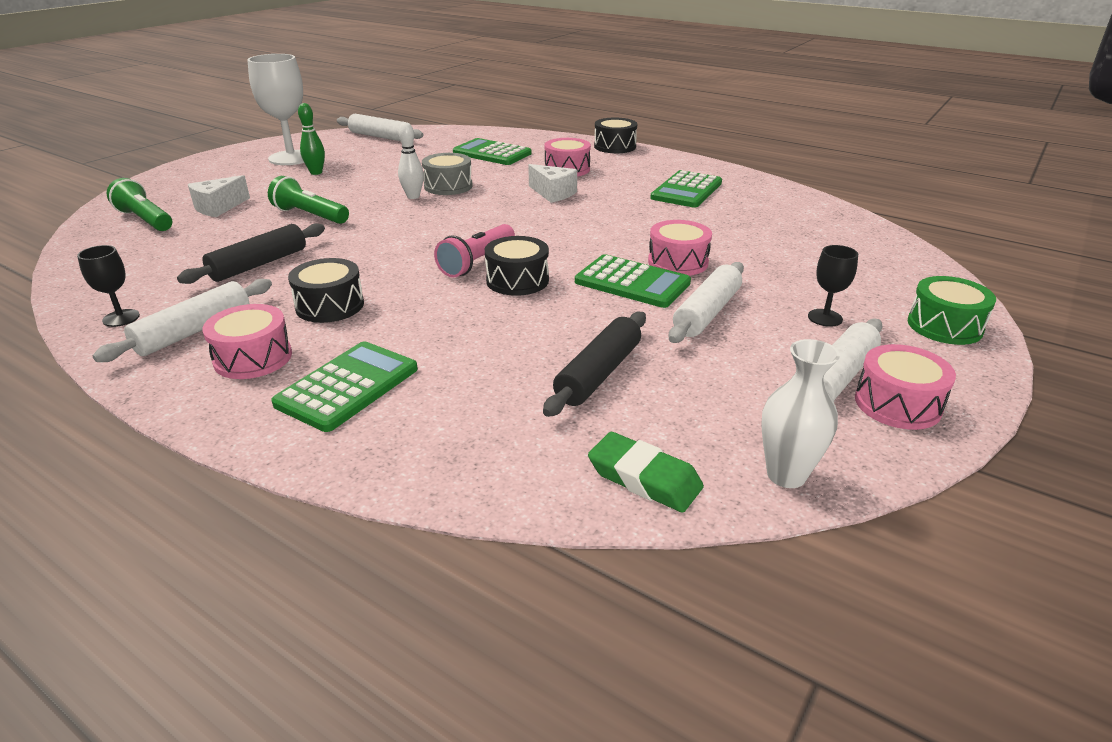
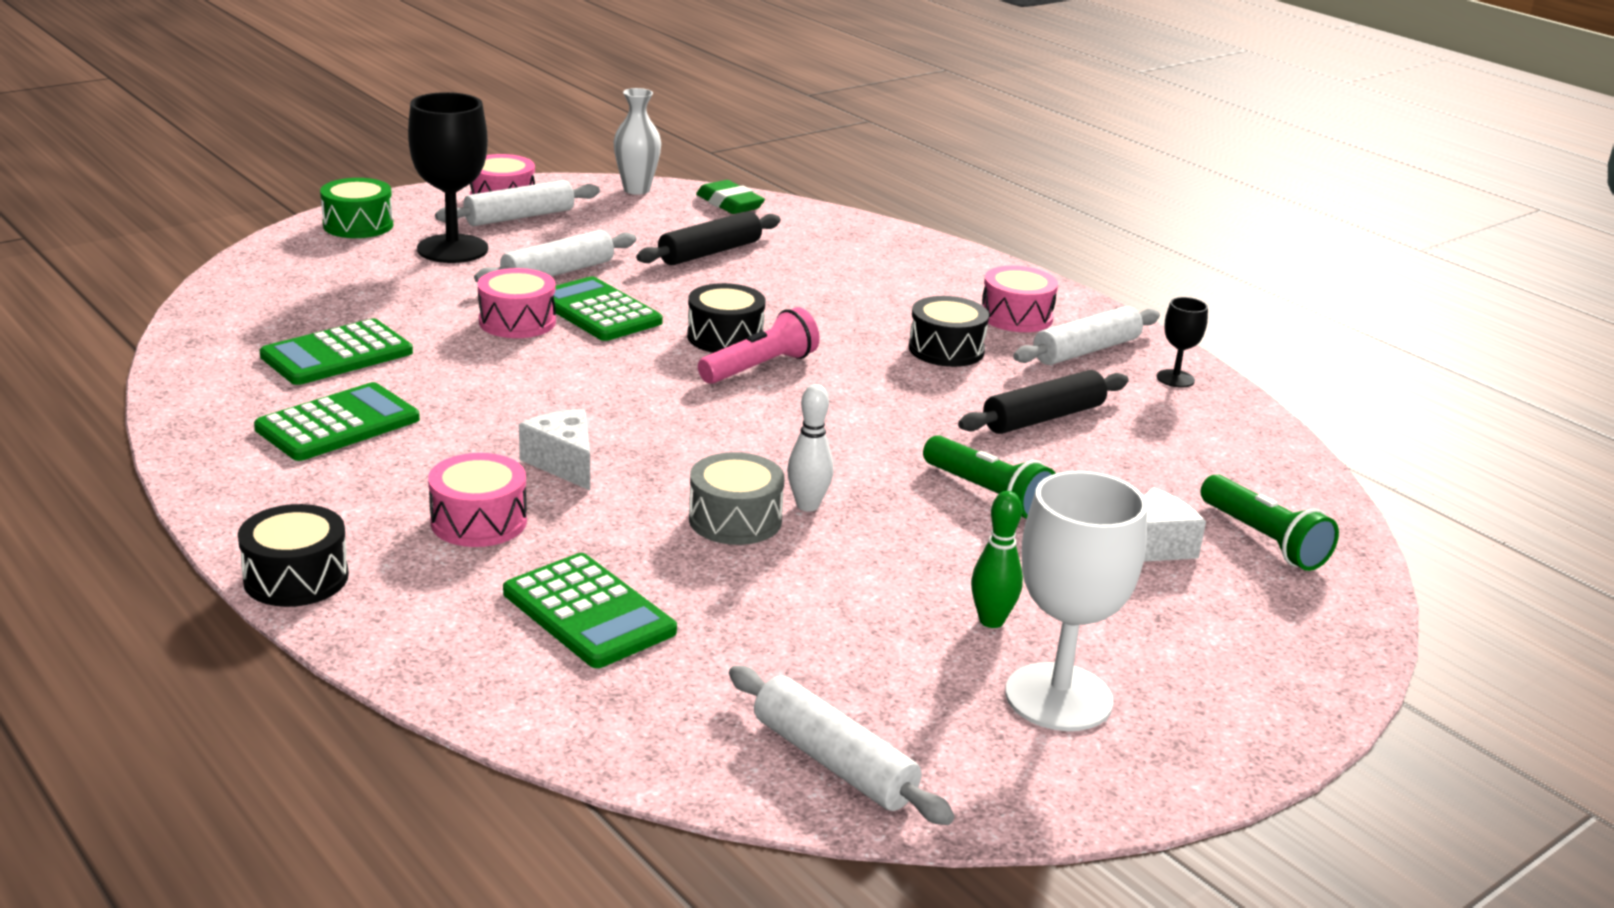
camera: 165 degrees left, 5 degrees down
(348, 386) = (927, 282): green calculator -> green calculator (337, 354)
(825, 318) = (452, 249): black goblet -> black goblet, size x2.05

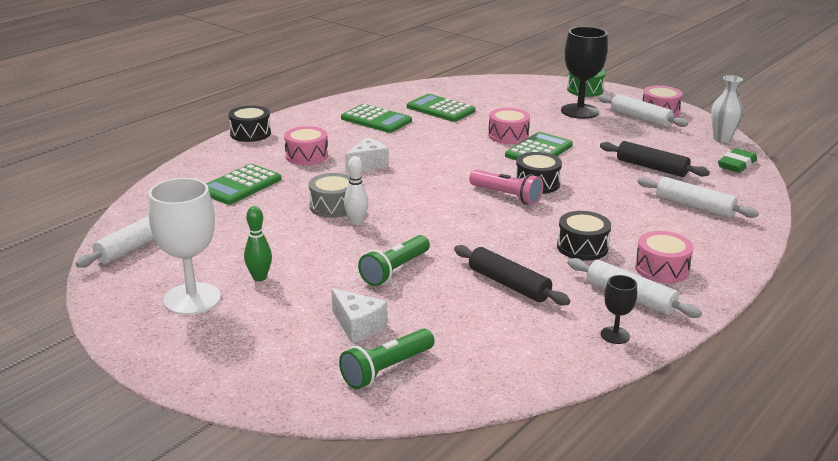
camera: 80 degrees right, 0 degrees up
(558, 273) = (577, 136): white rolling pin -> white rolling pin (694, 206)

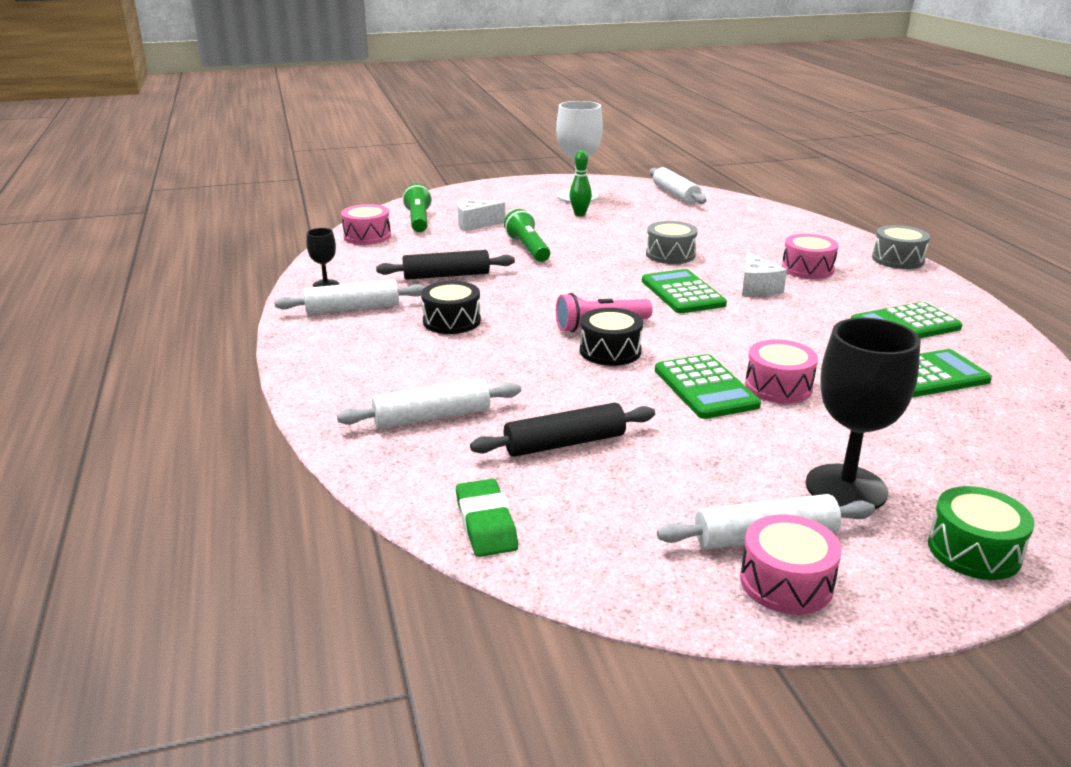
camera: 125 degrees right, 0 degrees up
(240, 185) = (756, 234): green calculator -> green calculator (683, 293)
(250, 133) = (898, 259): black drum -> grey drum
(356, 222) = (628, 255): white bowling pin -> none
(661, 269) = (362, 338): pink drum -> pink drum (367, 236)
(721, 139) = (591, 576): white vase -> none

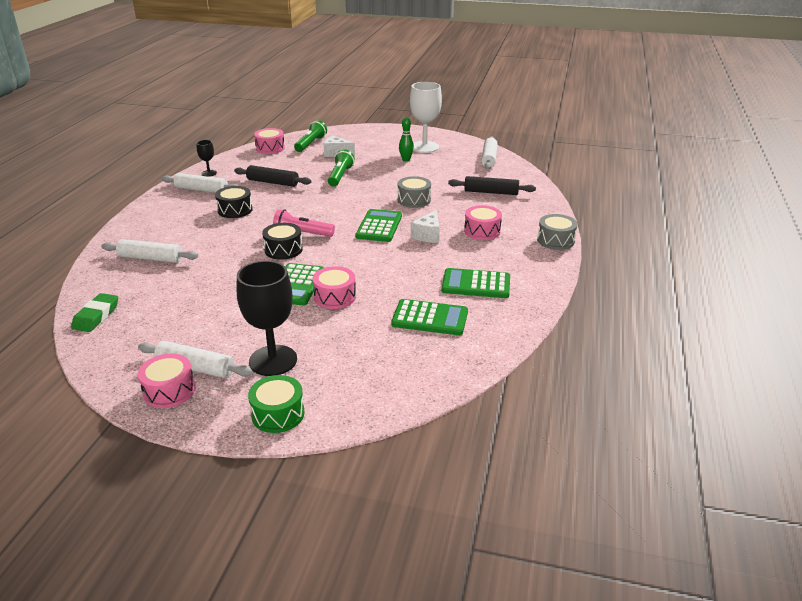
camera: 30 degrees right, 5 degrees up
(564, 443) = (185, 291): black rolling pin -> black rolling pin (491, 192)

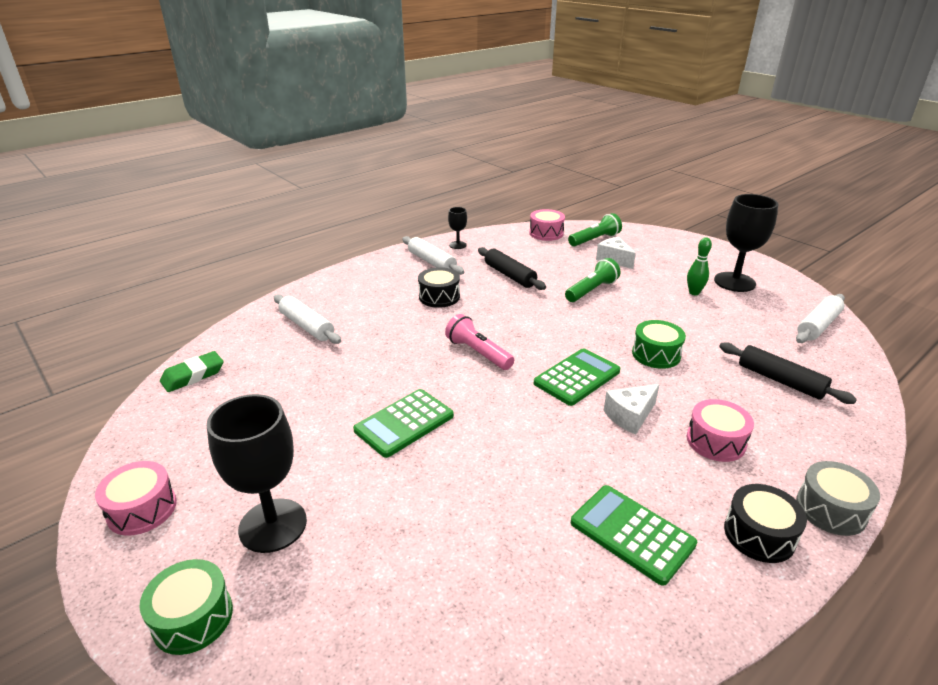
camera: 35 degrees right, 0 degrees up
(195, 368) = (196, 490): white rolling pin -> none
(283, 250) = (438, 367): black drum -> black drum (759, 534)
(335, 297) = (429, 462): pink drum -> none
(414, 200) = (656, 354): grey drum -> green drum
(424, 147) = (734, 282): white goblet -> black goblet
(430, 318) = (514, 562): green calculator -> none

